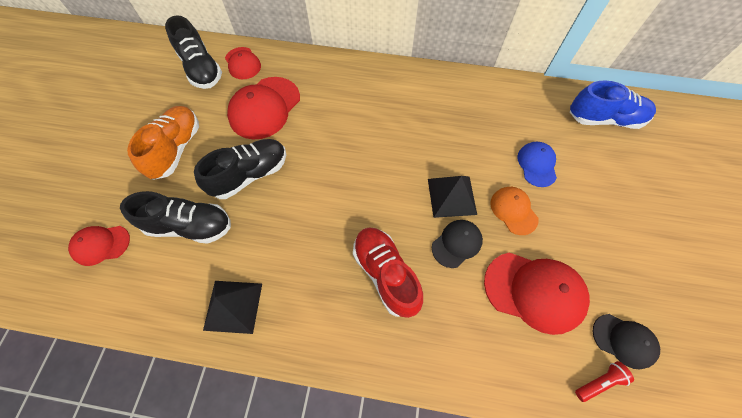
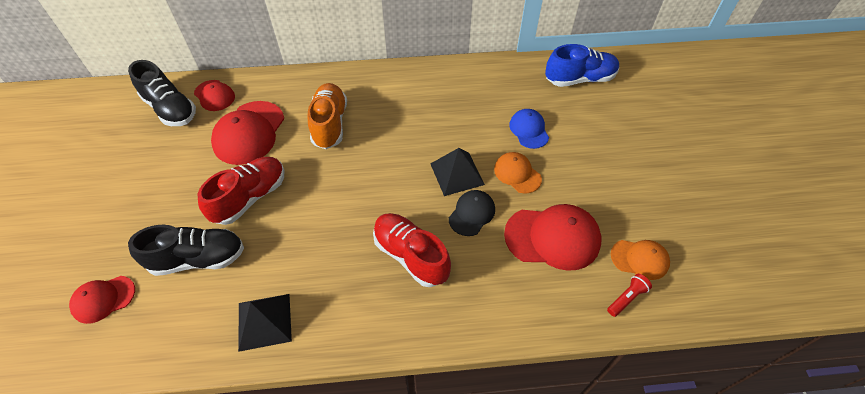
camera: 15 degrees left, 10 degrees down
(176, 149) = (163, 190): orange shoe -> orange shoe (330, 124)
(250, 175) = (250, 197): black shoe -> red shoe
(624, 340) = (639, 259): black cap -> orange cap

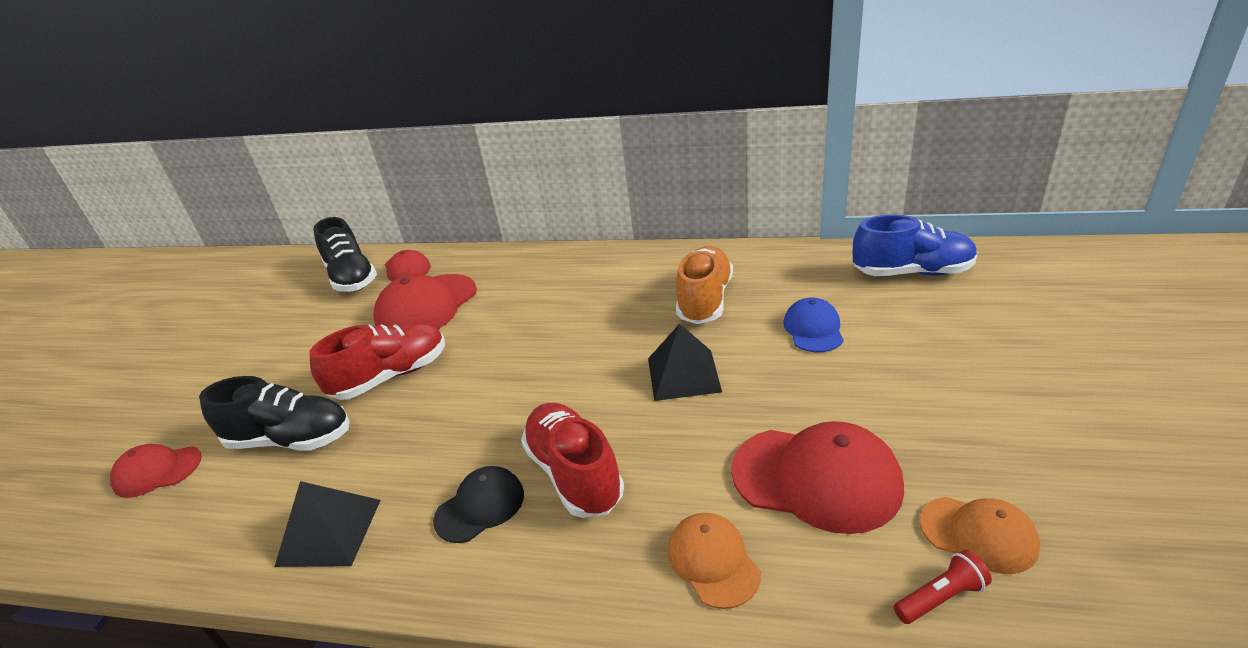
camera: 20 degrees right, 20 degrees down
(330, 124) = (529, 304): orange shoe -> orange shoe (704, 300)
(472, 214) = (689, 428): black cap -> black cap (480, 506)
(517, 174) = (779, 383): orange cap -> orange cap (713, 561)

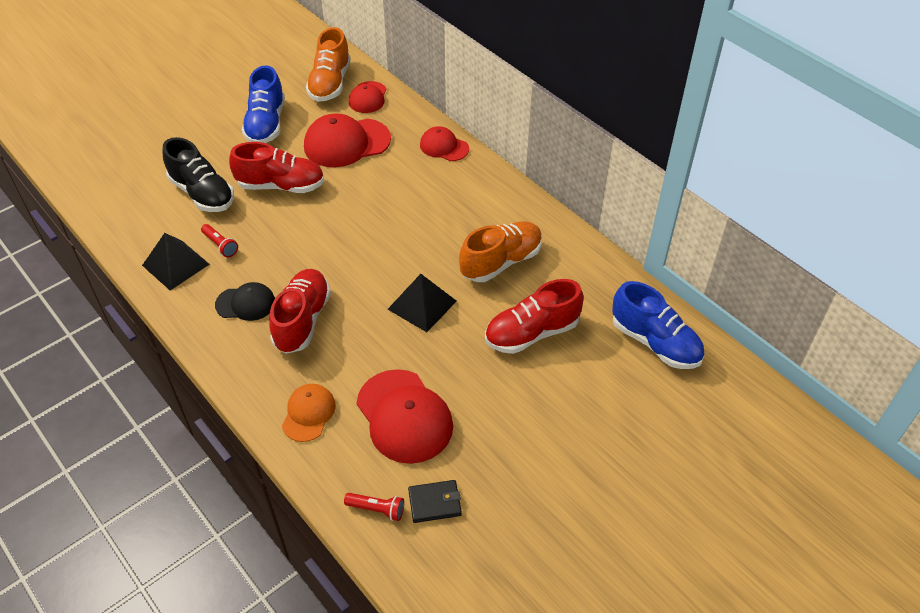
camera: 35 degrees right, 15 degrees up
(157, 471) = (135, 168): red cap -> red cap (444, 147)
(310, 340) = (266, 124): none -> blue shoe
(352, 278) = (330, 83): black shoe -> orange shoe
(374, 472) = (220, 245): none -> red flashlight
(813, 329) = (531, 333): blue cap -> red shoe
(978, 534) = (435, 502): orange cap -> black wallet

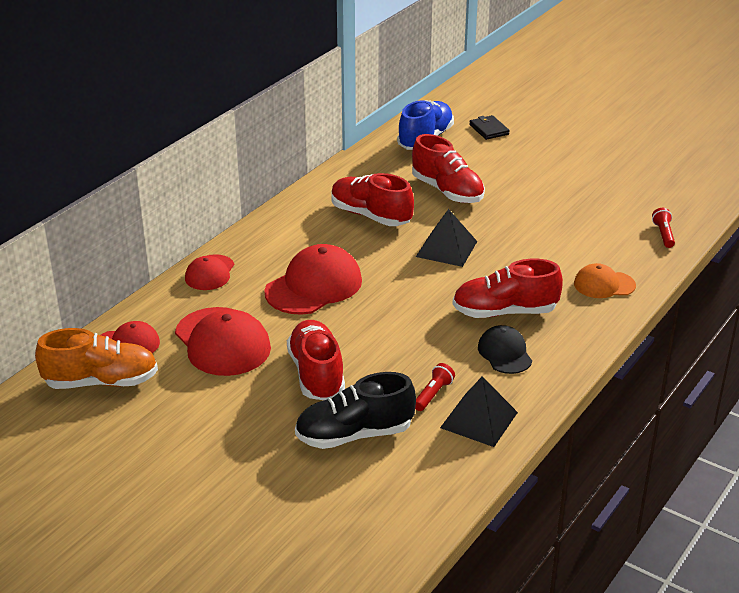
camera: 105 degrees left, 15 degrees down
(202, 193) = (354, 435): black shoe -> black shoe turned 135 degrees counterclockwise
(266, 124) = (202, 417): blue shoe -> none
(404, 416) = (572, 237): red cap -> red cap (314, 286)
(435, 502) = (637, 211): black wallet -> black wallet (489, 129)
(501, 262) = (371, 216): orange shoe -> red shoe

